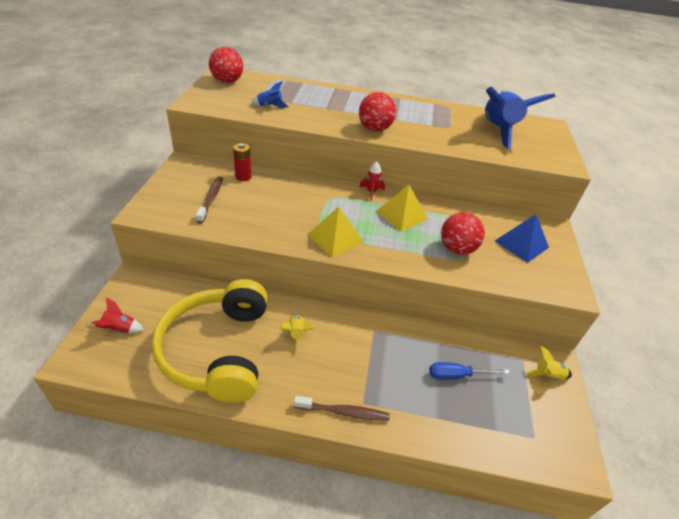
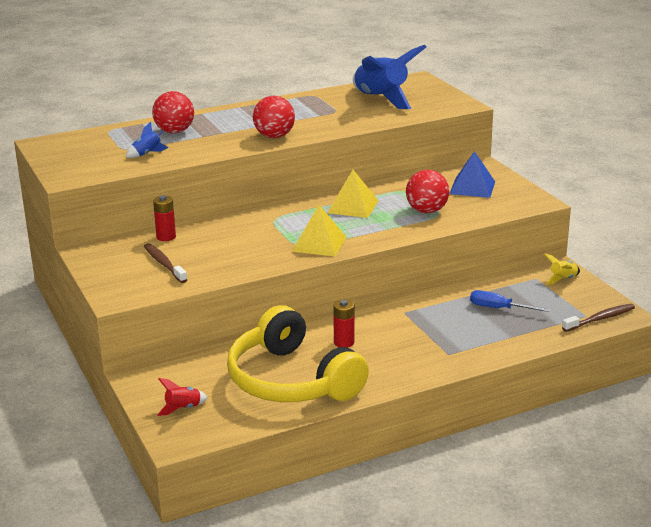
camera: 30 degrees left, 15 degrees down
(227, 81) = (63, 149): red ball -> red ball (174, 131)
(296, 334) = (344, 342): yellow rocket -> red battery
(343, 412) = (440, 365): brown toothbrush -> brown toothbrush (600, 319)
(371, 192) = (304, 201): red rocket -> none
(457, 375) = (499, 308): blue screwdriver -> blue screwdriver turned 60 degrees clockwise

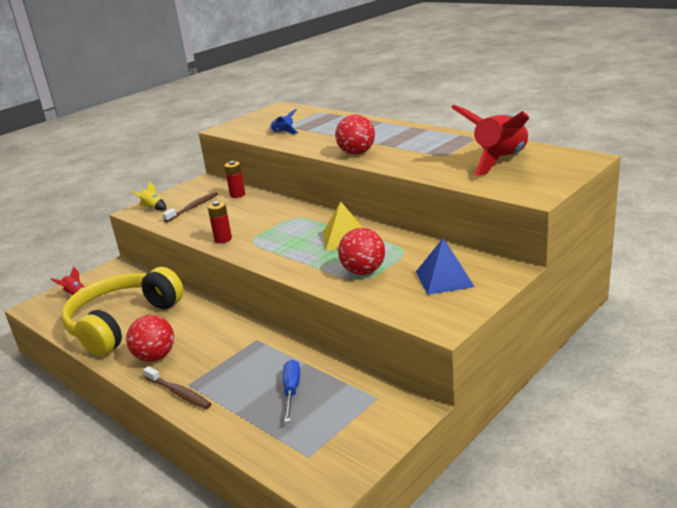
camera: 70 degrees right, 0 degrees up
(174, 131) = (335, 126): red ball -> red ball (155, 357)
(319, 244) = (258, 246): yellow pyramid -> none
(344, 342) = (189, 327): red battery -> red battery (223, 239)
(381, 99) = (500, 161): blue rocket -> red rocket
(562, 279) = (386, 418): yellow rocket -> yellow rocket (153, 208)
(600, 319) = (305, 469): brown toothbrush -> brown toothbrush (179, 393)

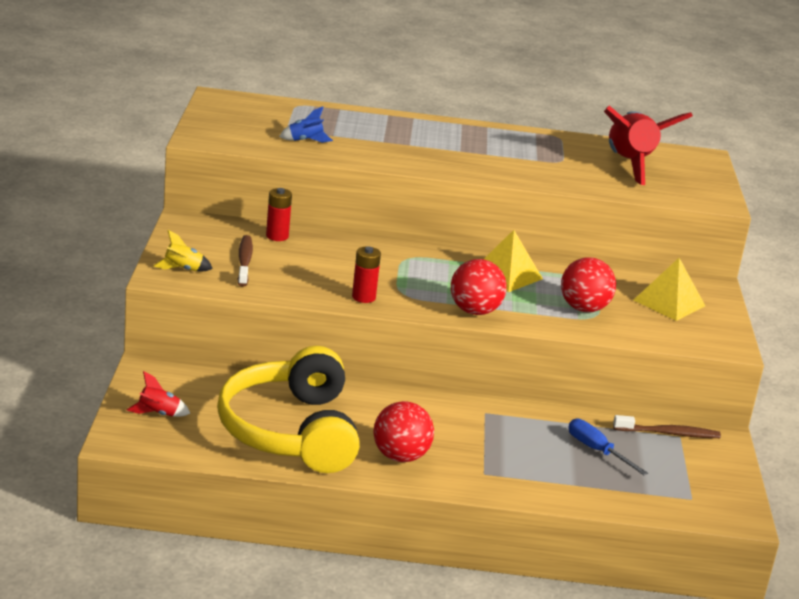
camera: 45 degrees left, 0 degrees up
(179, 393) = (488, 483): brown toothbrush -> brown toothbrush (668, 433)
(356, 153) = (458, 166): red ball -> red ball (474, 311)
(444, 279) = (669, 303): blue pyramid -> yellow pyramid

